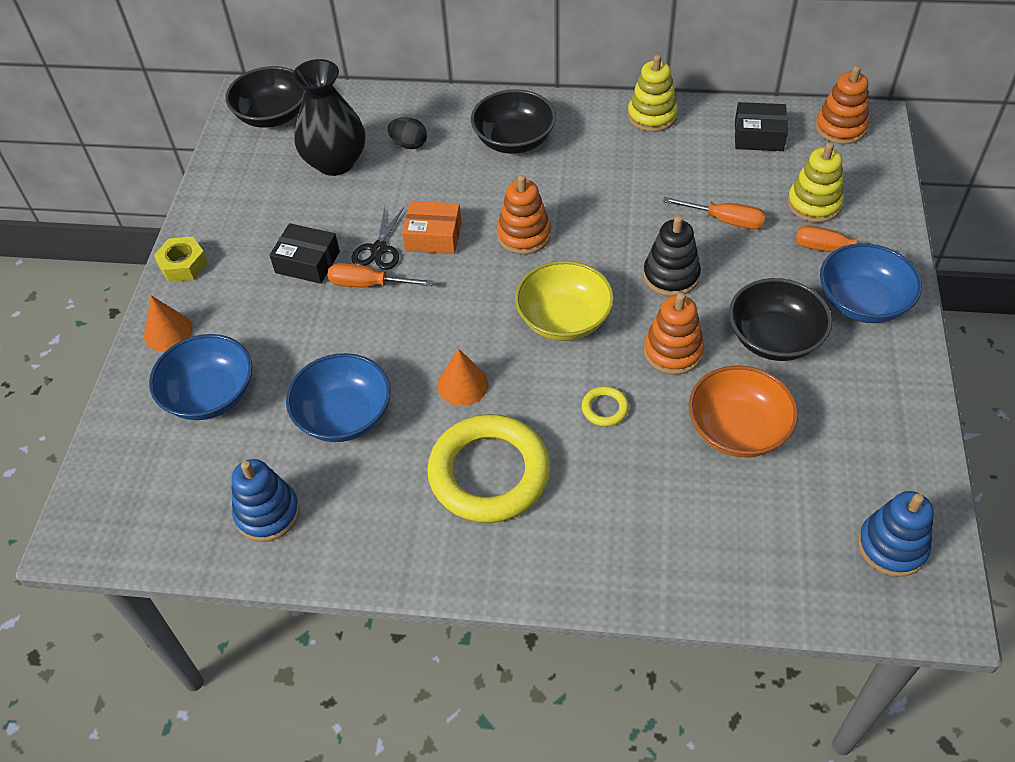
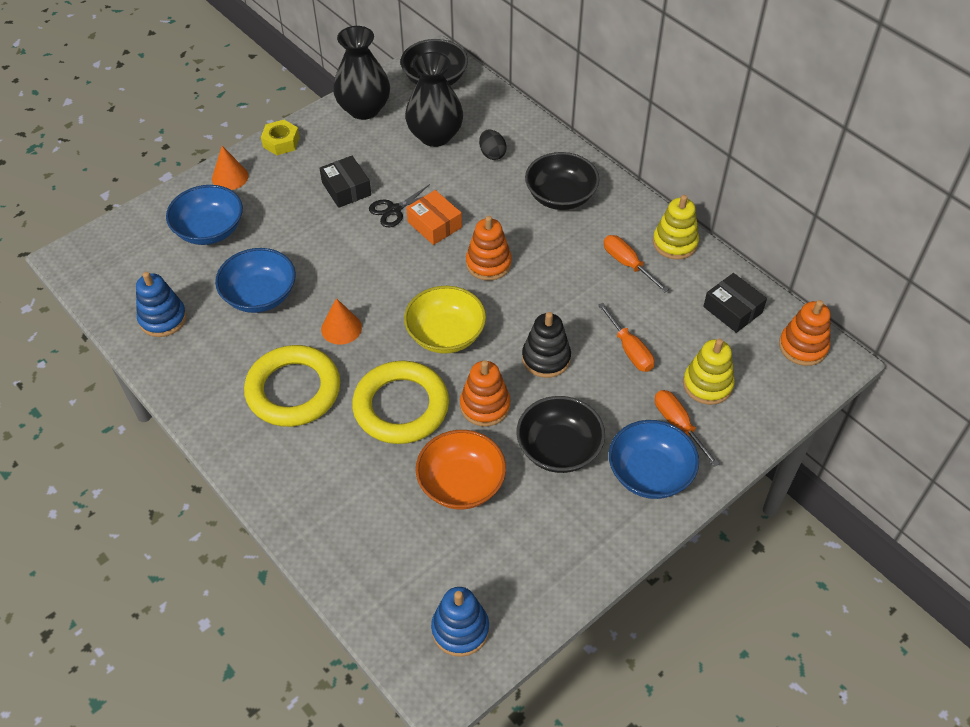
camera: 40 degrees right, 0 degrees up
(234, 182) = (364, 109): none -> black vase
(369, 284) = (363, 228): orange screwdriver -> orange screwdriver (627, 264)
(605, 408) = (401, 406): yellow ring -> yellow ring, size x2.50

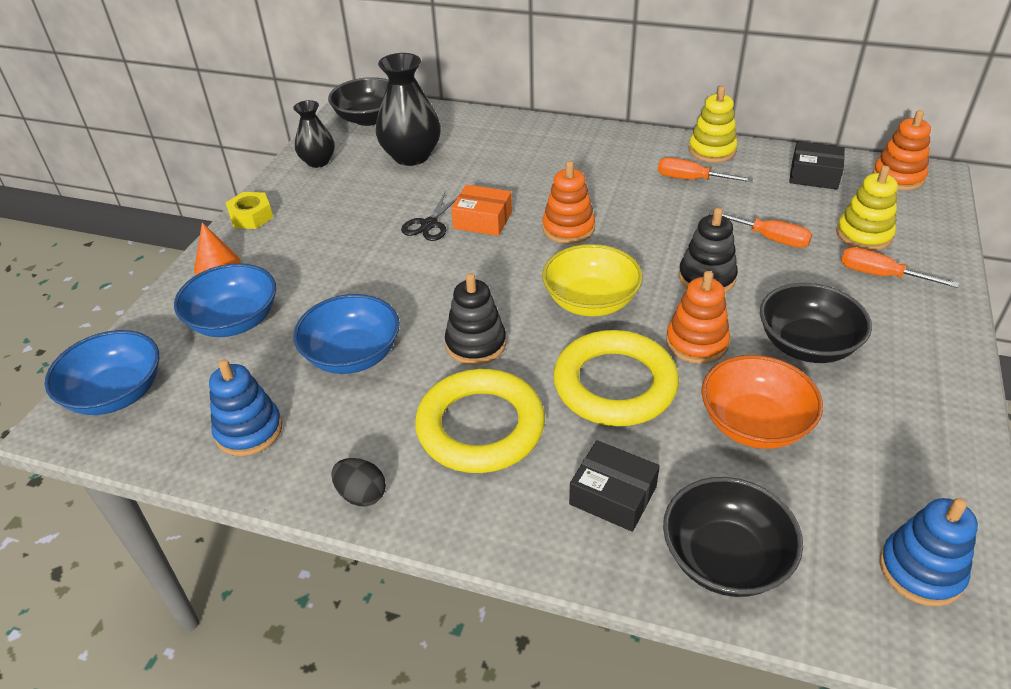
camera: 30 degrees left, 10 degrees down
(341, 328) = (476, 344): orange cone -> black stacking toy
(346, 189) = (361, 227): black box -> black box (613, 495)
(364, 109) = (318, 161): black vase -> black vase, size x0.61
(492, 154) = (481, 150): black egg -> black egg (361, 494)
(560, 196) = (577, 156): black bowl -> black bowl (725, 558)
(650, 473) = (907, 324): blue bowl -> blue bowl (116, 393)

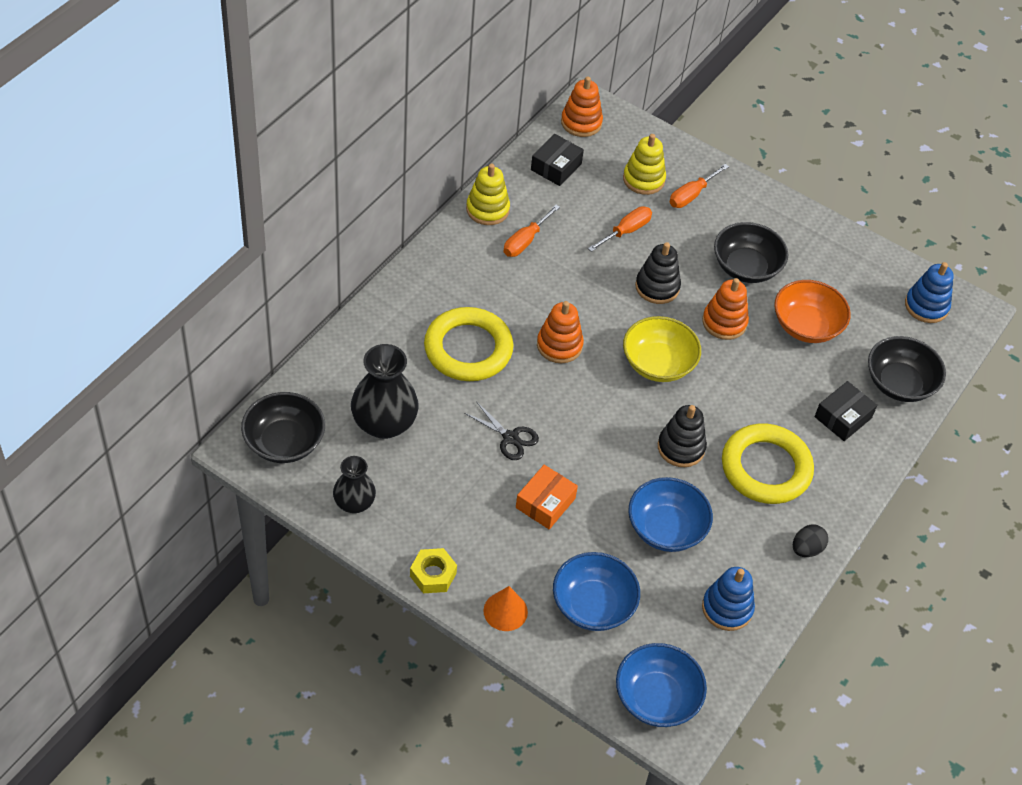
camera: 80 degrees left, 10 degrees up
(482, 220) = (521, 398): orange box -> orange box (545, 503)
(614, 384) = (749, 382): yellow ring -> yellow ring (468, 349)

